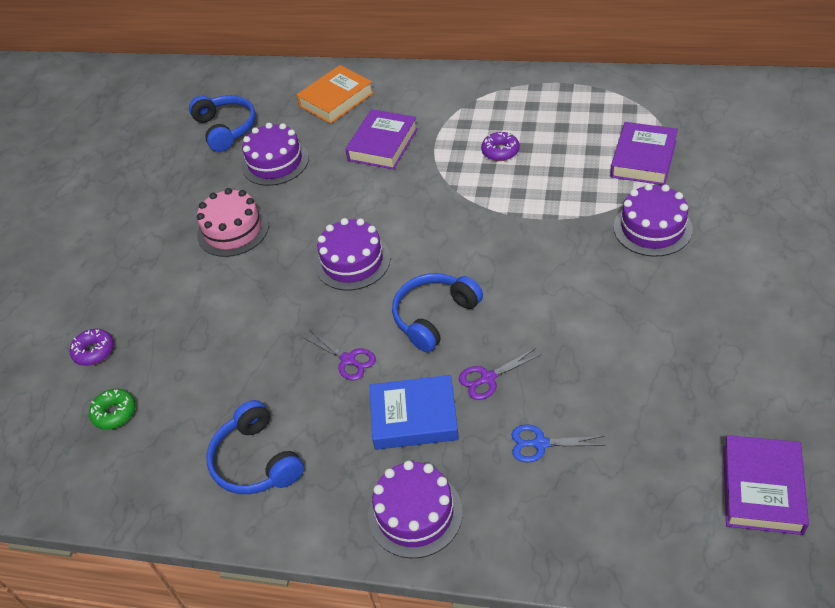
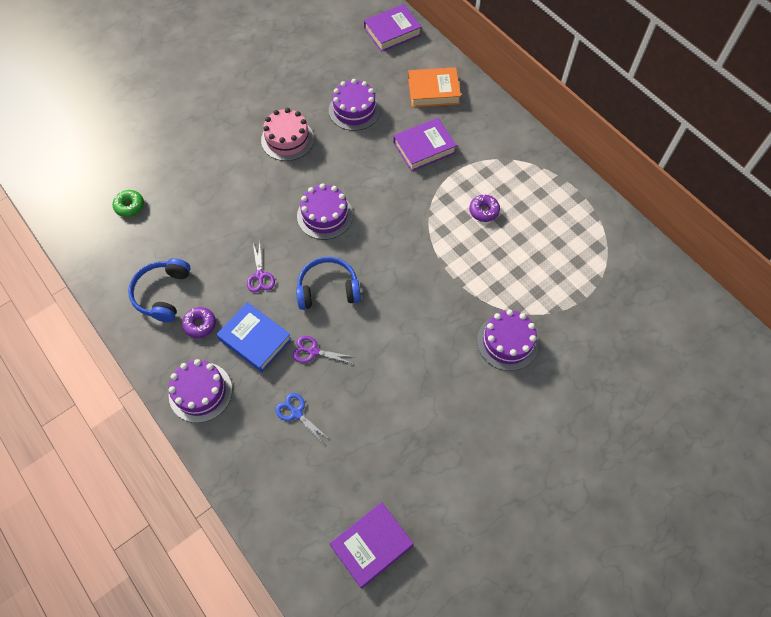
camera: 35 degrees right, 15 degrees up
(94, 351) = (153, 160): purple donut -> purple donut (200, 324)
(226, 129) = (352, 62): blue headphones -> none
(643, 159) = (560, 291): purple book -> purple book (392, 32)

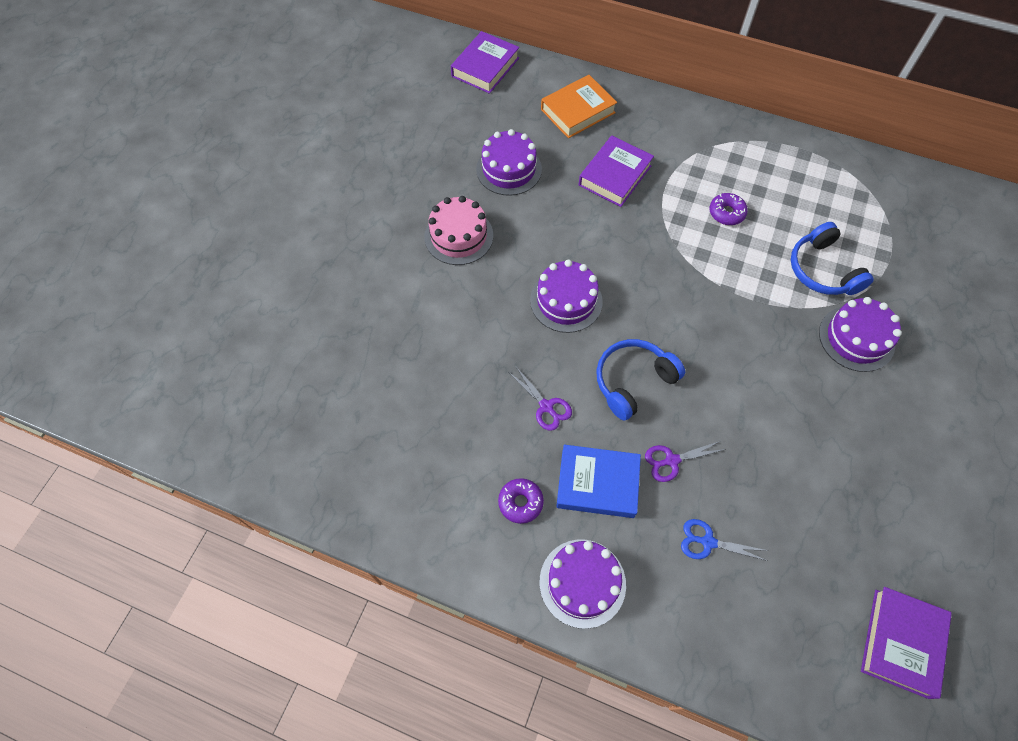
camera: 30 degrees left, 0 degrees up
(129, 206) = (326, 406): green donut -> none
(163, 294) = (447, 490): blue headphones -> blue headphones (822, 270)

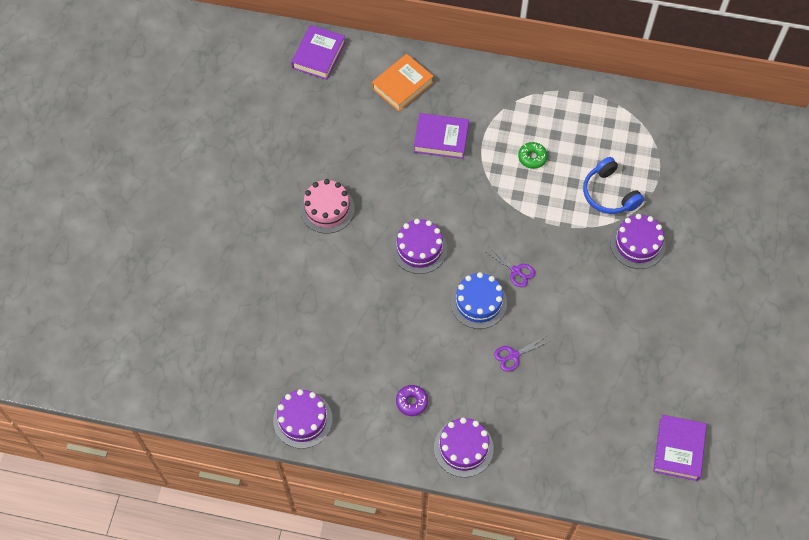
camera: 10 degrees left, 0 degrees up
(509, 169) = (355, 146): purple cake -> purple cake (302, 420)
(546, 406) = (418, 331): purple scissors -> purple scissors (516, 271)
(597, 483) = (463, 380): blue book -> none
(615, 175) = (441, 139): purple book -> purple book turned 75 degrees clockwise
(633, 381) = (478, 302): blue headphones -> blue cake
(708, 542) = (545, 407): blue scissors -> none
(726, 213) = (532, 158): purple donut -> green donut

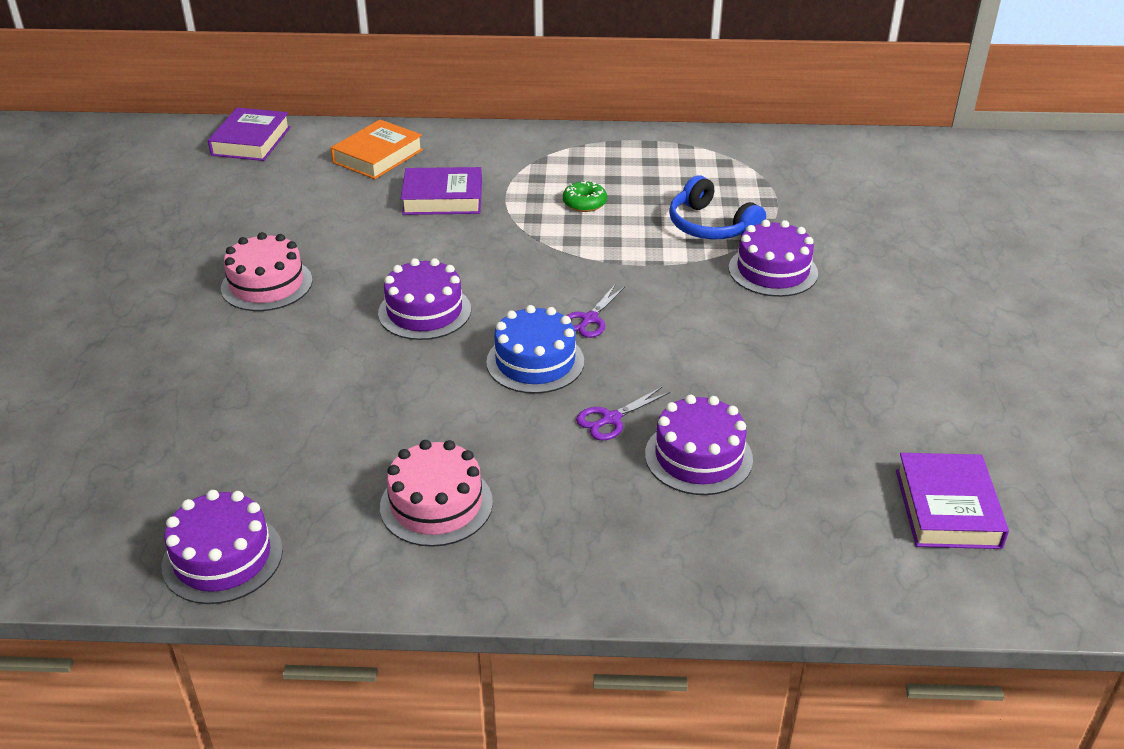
camera: 10 degrees left, 25 degrees down
(412, 402) = (436, 504): purple donut -> pink cake
(463, 448) = (547, 559): purple cake -> purple cake (698, 457)
(516, 271) = (589, 319): purple scissors -> purple scissors turned 90 degrees clockwise

